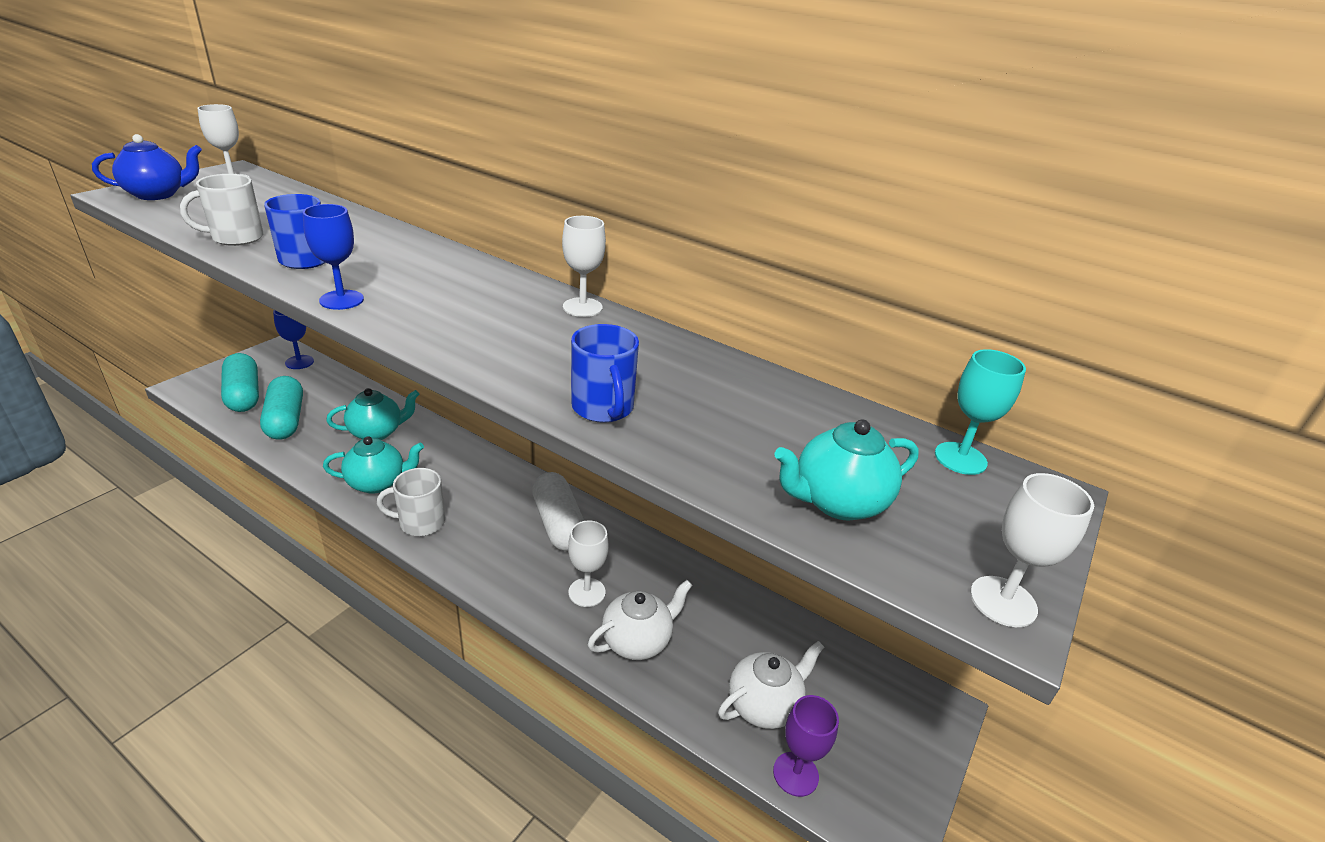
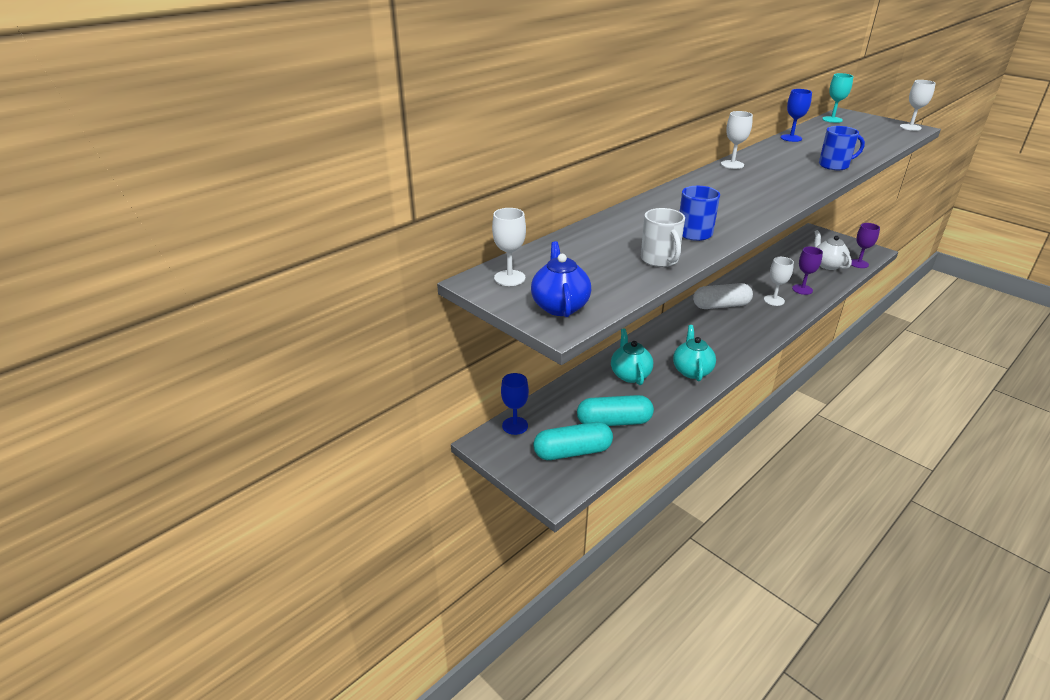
camera: 75 degrees left, 0 degrees up
(341, 300) = (752, 219): blue goblet -> blue goblet (791, 138)
(420, 522) = (729, 352): white mug -> none
(637, 641) = (802, 289): white teapot -> purple goblet
(837, 502) = (874, 138): turquoise teapot -> none

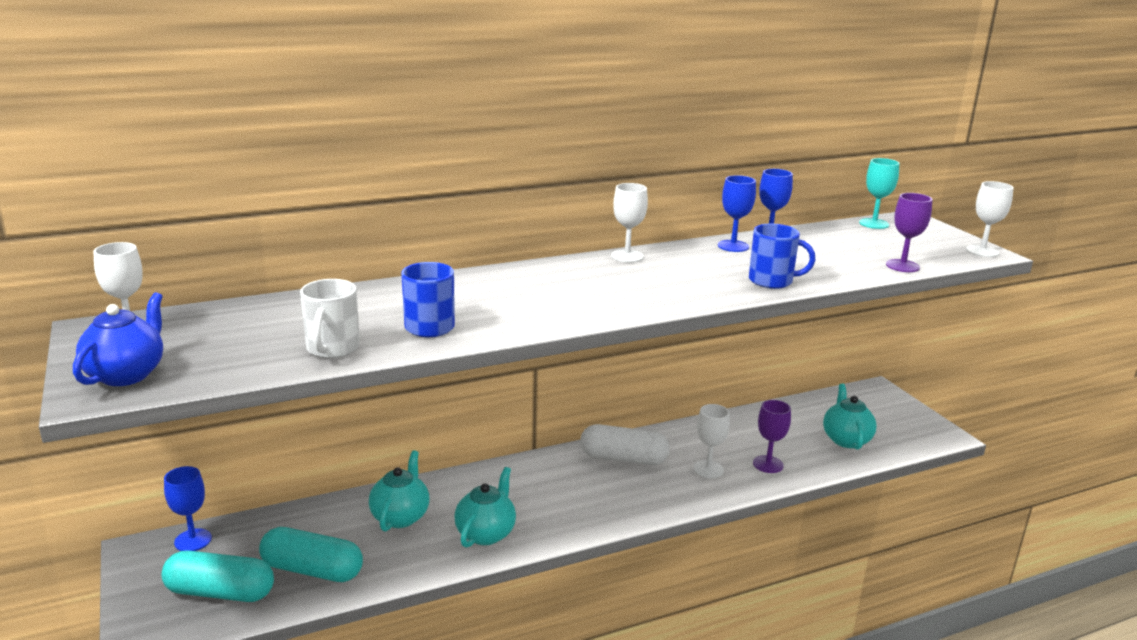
camera: 20 degrees right, 10 degrees down
(780, 147) = (733, 246): none -> blue goblet
(827, 265) = (846, 439): white teapot -> turquoise teapot
(858, 263) = (898, 448): purple goblet -> purple goblet (902, 266)

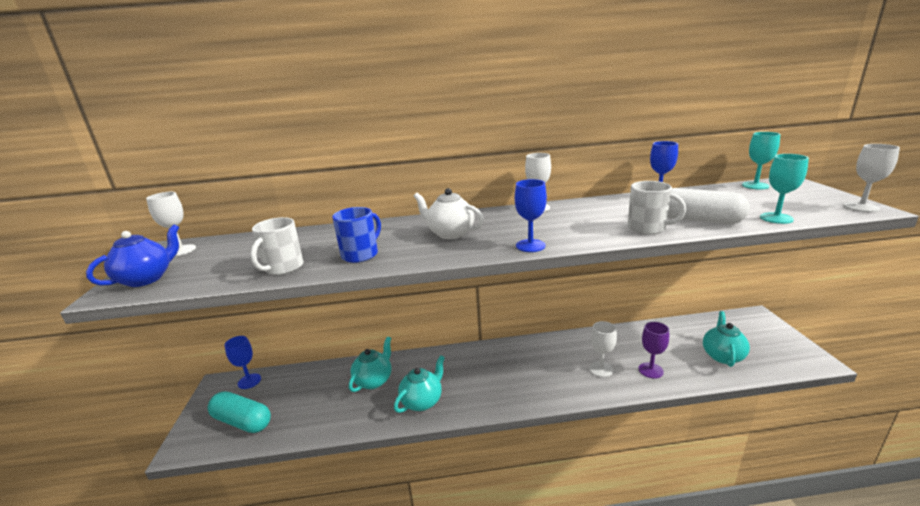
camera: 20 degrees right, 0 degrees up
(312, 570) = (302, 413): turquoise capsule -> none
(533, 294) = (450, 233): none -> white teapot
(623, 458) = (539, 354): white capsule -> white capsule (698, 220)
(733, 246) = (625, 201): blue goblet -> blue goblet (530, 246)
(772, 281) = (648, 228): blue mug -> white mug
(902, 266) = (776, 218): purple goblet -> turquoise goblet

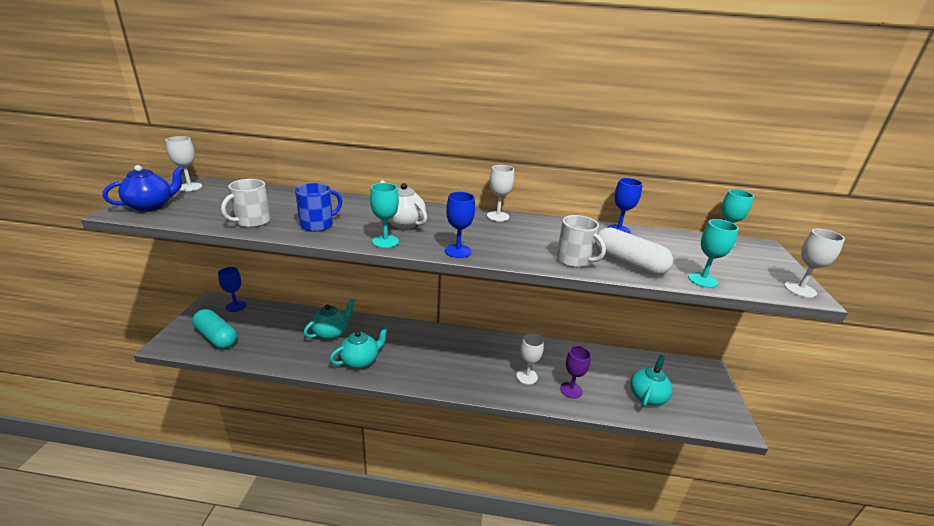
camera: 10 degrees right, 5 degrees up
(448, 254) = (385, 241): none -> turquoise goblet

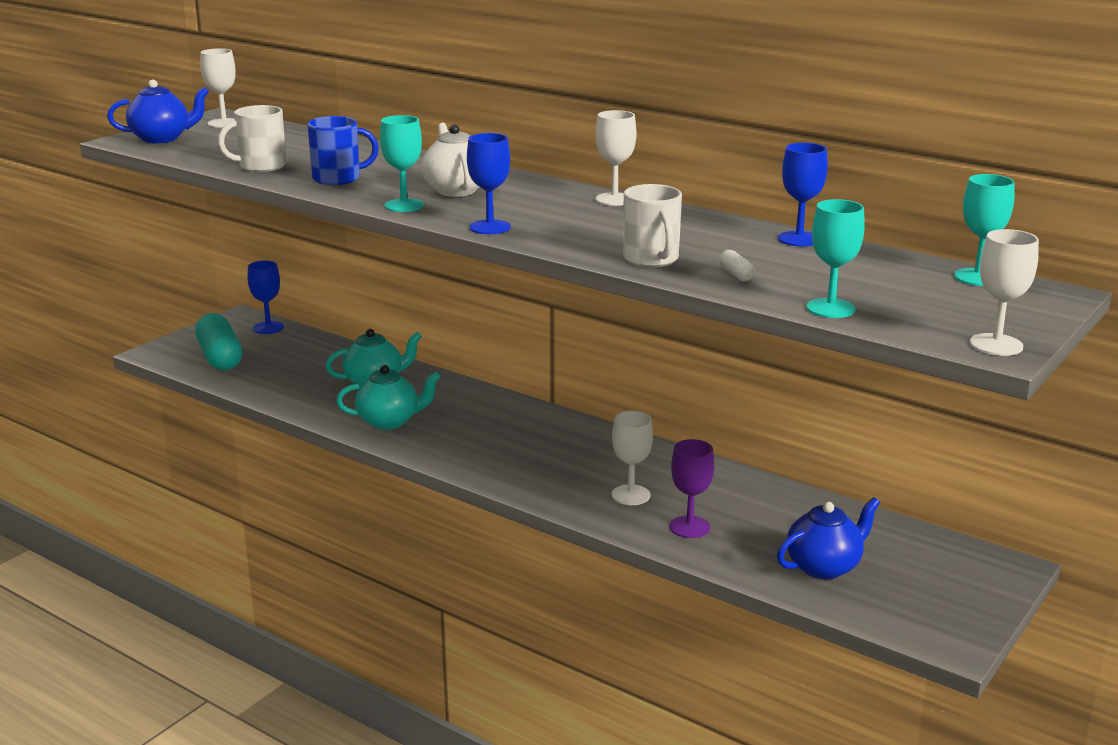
camera: 30 degrees right, 5 degrees down
(628, 263) = (736, 275): white capsule -> white capsule, size x0.41
(647, 396) = (824, 567): turquoise teapot -> blue teapot

